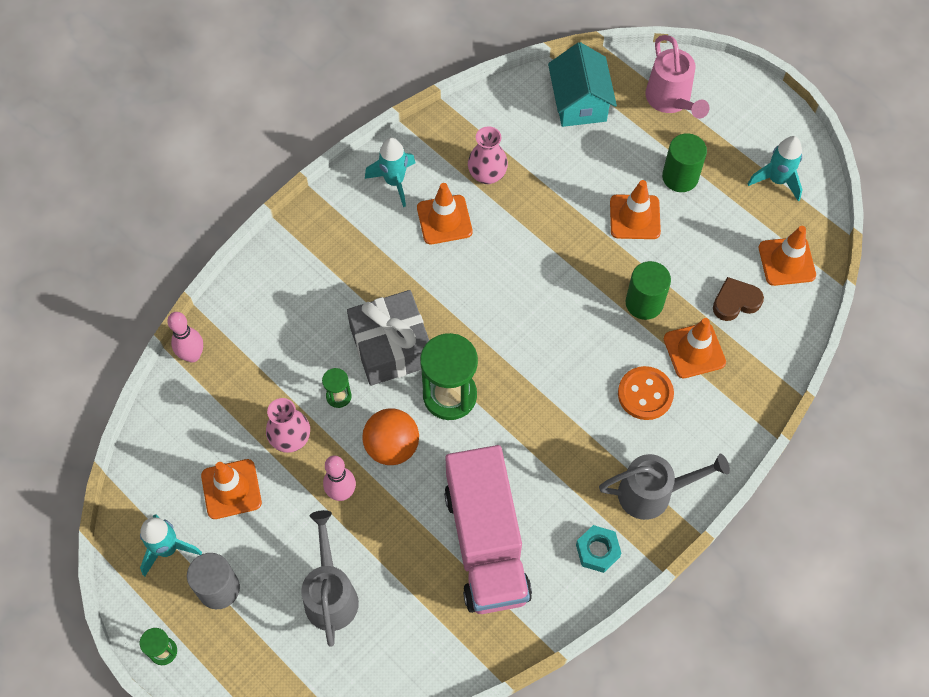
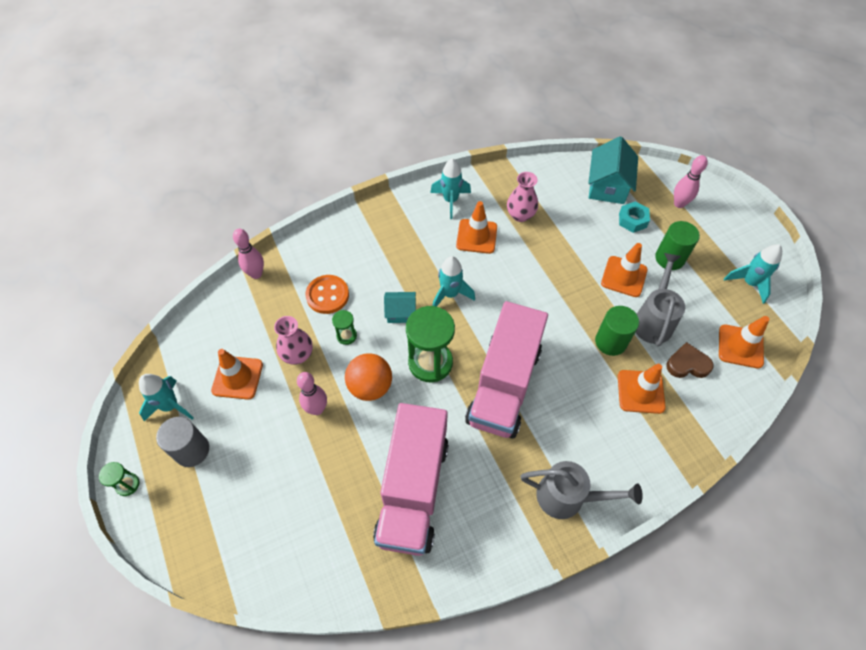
camera: 20 degrees right, 5 degrees down
(331, 594) = (273, 486): grey watering can -> grey watering can (653, 320)
(391, 347) = (401, 313): grey gift -> turquoise house
(440, 305) = (450, 294): none -> turquoise rocket
(542, 393) = (504, 385): none -> pink truck
(597, 551) = (503, 530): turquoise nut -> turquoise nut (632, 220)
(645, 394) = (588, 413): orange button -> orange button (327, 295)
(671, 101) = (679, 204): pink watering can -> pink bowling pin

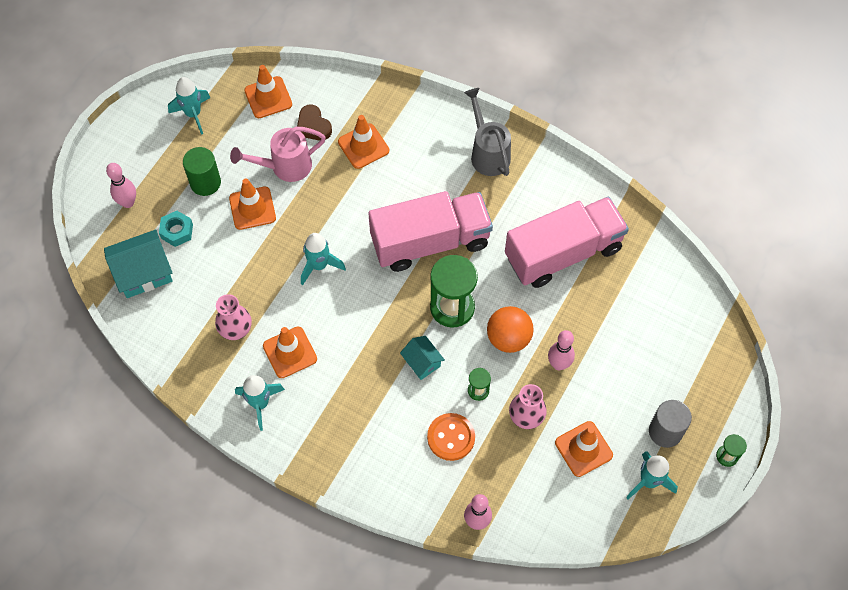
camera: 125 degrees left, 5 degrees up
(450, 294) = (373, 334): turquoise rocket -> turquoise rocket (319, 265)
(610, 342) = (331, 187): green cylinder -> none
(653, 320) = (285, 166): grey watering can -> pink watering can

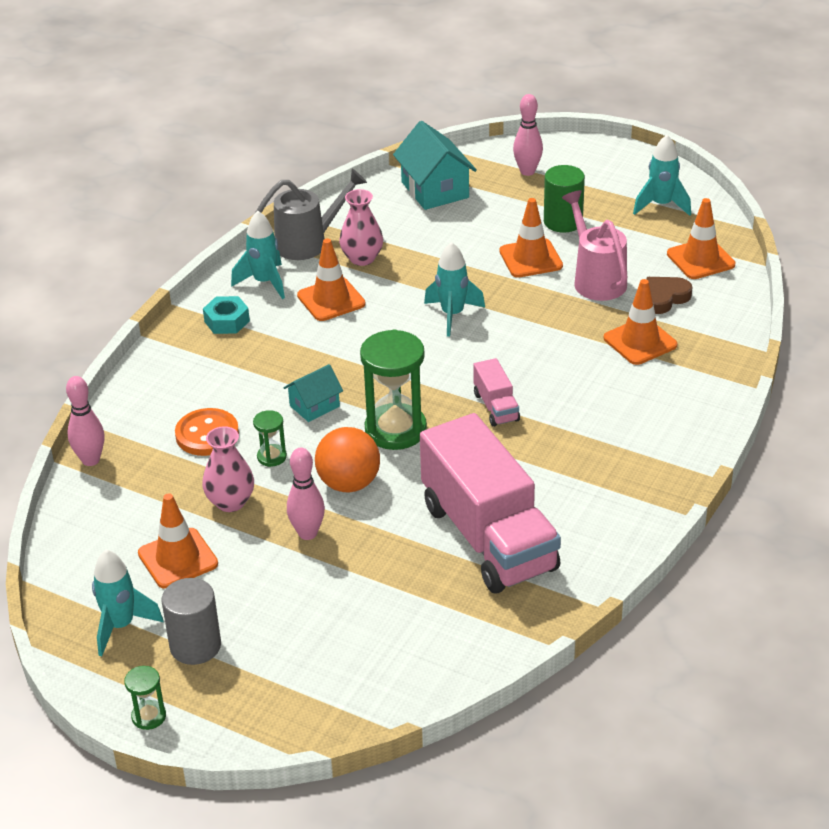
camera: 90 degrees right, 25 degrees down
(177, 231) = (492, 207): turquoise nut -> turquoise nut (227, 321)
(430, 241) = (496, 407): pink truck -> pink truck, size x0.43
(488, 153) = (651, 457): grey watering can -> grey watering can (308, 243)

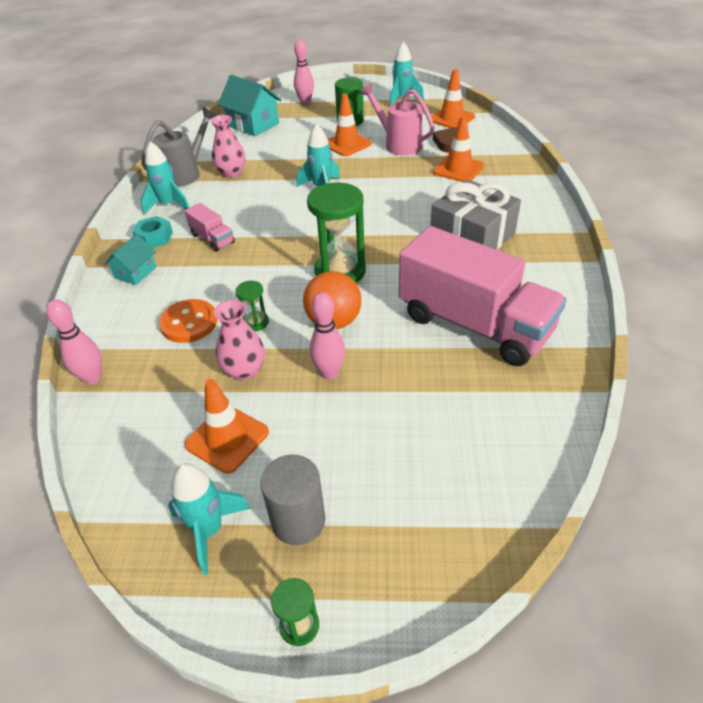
camera: 25 degrees left, 5 degrees up
(314, 406) = (264, 274): turquoise house -> turquoise house (135, 272)
(331, 300) = (227, 202): orange traffic cone -> none
(496, 407) = (400, 234): pink truck -> pink truck (212, 239)
(576, 437) = (472, 236): none -> grey gift

